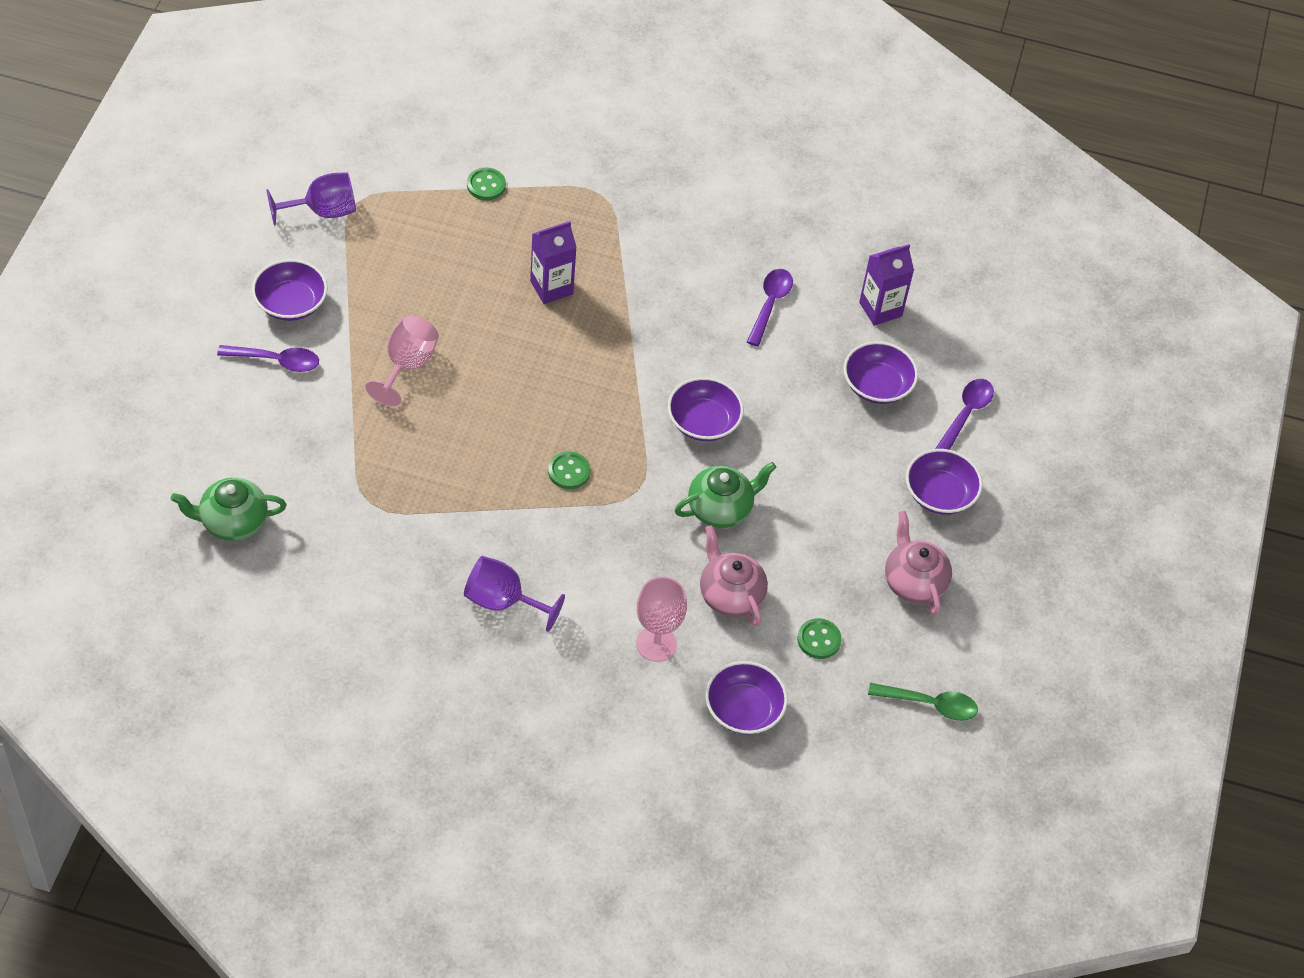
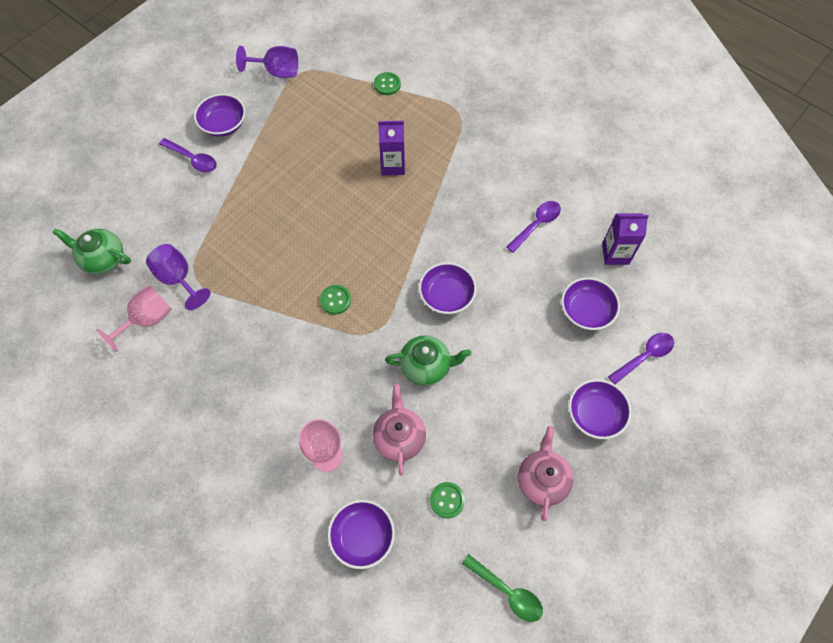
camera: 30 degrees right, 10 degrees up
(406, 365) = (271, 189): pink goblet -> pink goblet (147, 320)
(503, 602) = (239, 381): purple goblet -> purple goblet (178, 279)

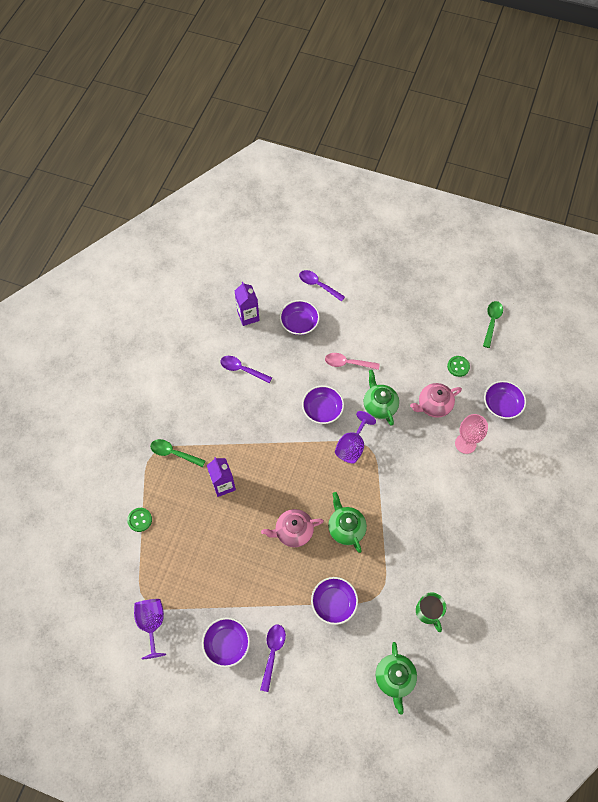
camera: 110 degrees left, 0 degrees up
(147, 320) = (428, 612): pink goblet -> green mug
(178, 279) = (386, 605): purple goblet -> purple goblet (352, 446)
(284, 269) = (346, 528): none -> green teapot
(335, 300) = (356, 481): green button -> none
(451, 130) = (173, 453): none -> green spoon
(504, 350) = (347, 363): none -> pink spoon
(542, 480) = (422, 321): pink teapot -> pink teapot (293, 532)
(595, 414) = (368, 303): purple bowl -> purple bowl (333, 603)

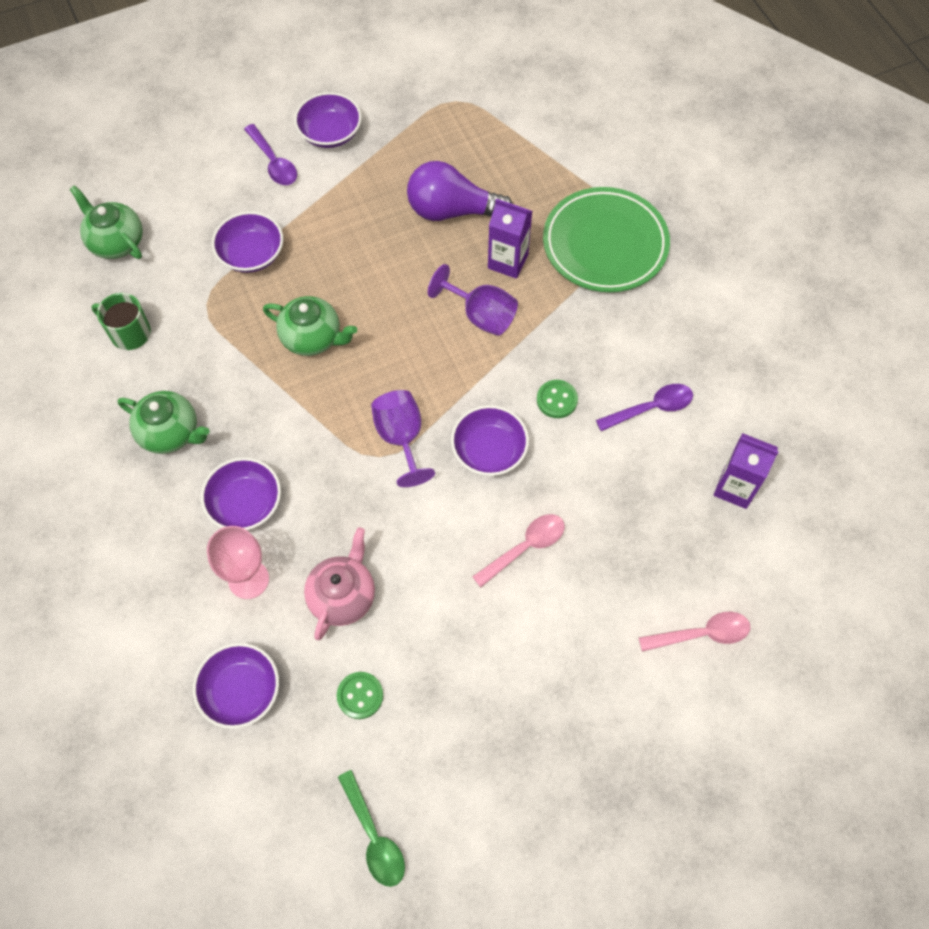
camera: 135 degrees right, 0 degrees up
(140, 520) = (554, 156): green button -> green button (557, 400)
(152, 623) = (426, 90): purple goblet -> purple goblet (481, 315)
(173, 453) = (605, 244): green spoon -> green plate
(218, 536) = (452, 210): none -> purple light bulb
(293, 532) = (371, 283): pink teapot -> none
(299, 323) = (656, 544): purple bowl -> purple bowl (245, 503)
(318, 285) = (702, 634): purple spoon -> pink spoon
(379, 405) = (419, 525): green teapot -> green teapot (170, 433)

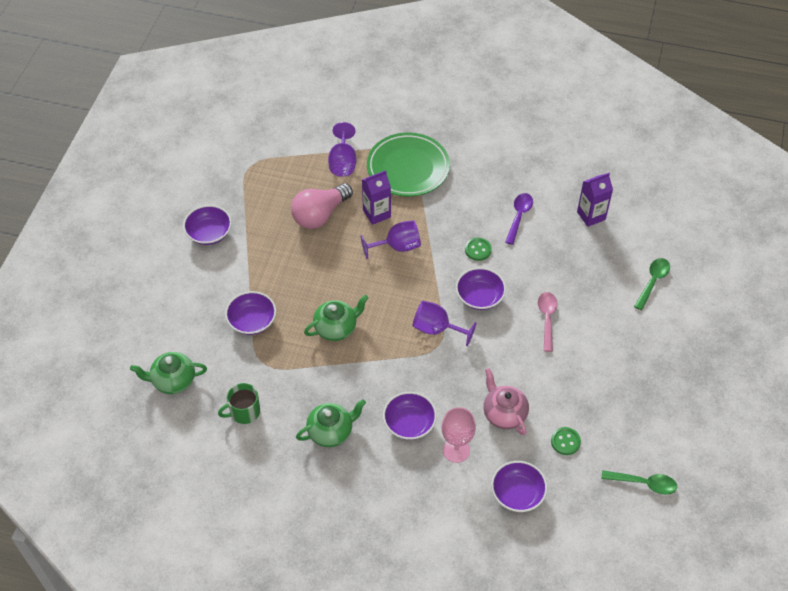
camera: 50 degrees left, 10 degrees down
(274, 162) = (200, 271): purple spoon -> none
(452, 210) = (320, 215): purple light bulb -> pink light bulb
(547, 178) = (343, 162): none -> purple goblet
(702, 634) = (653, 281): pink spoon -> green spoon

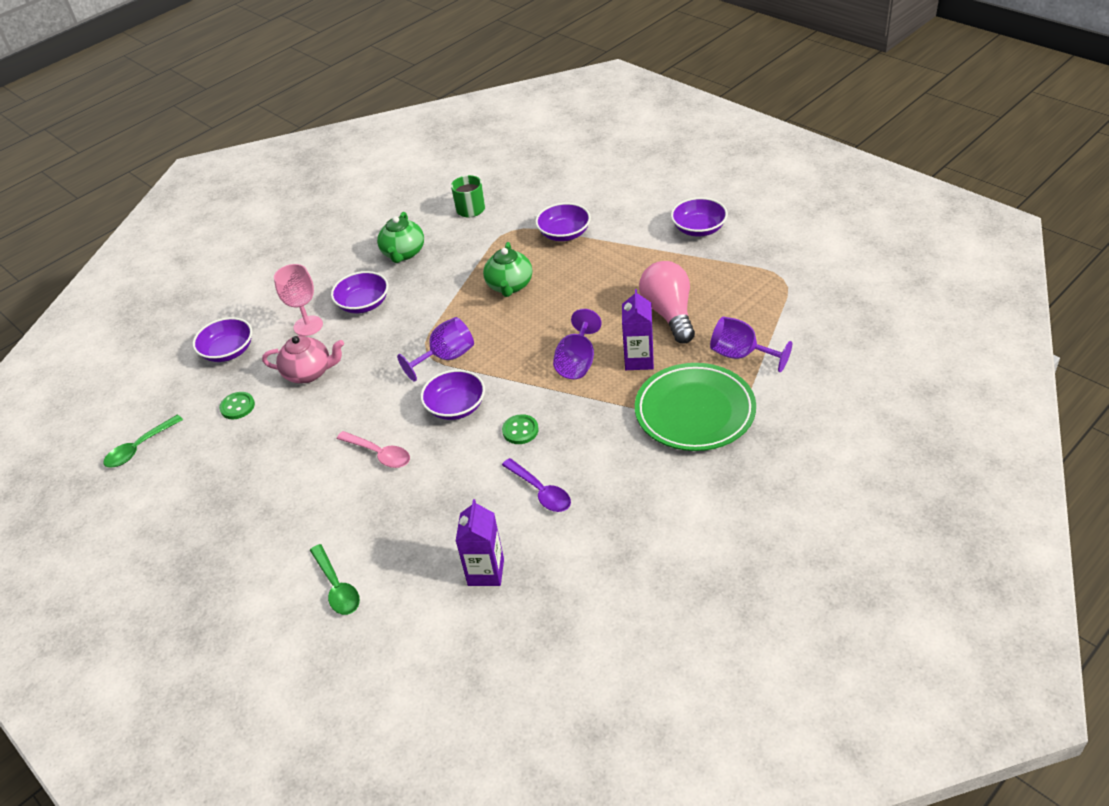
camera: 125 degrees right, 10 degrees down
(173, 381) = (538, 176): green teapot -> none

